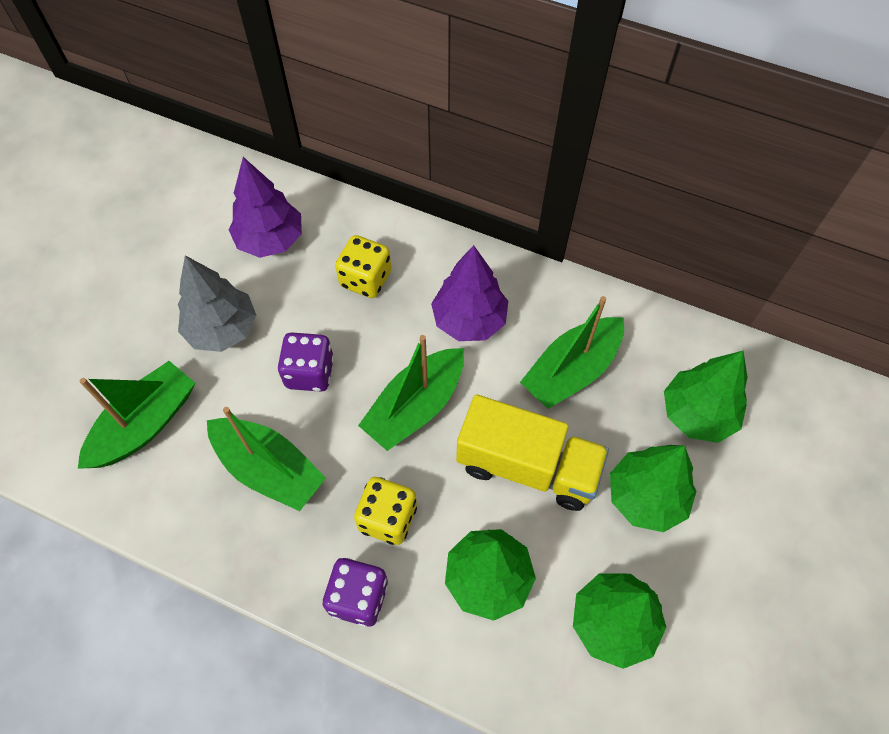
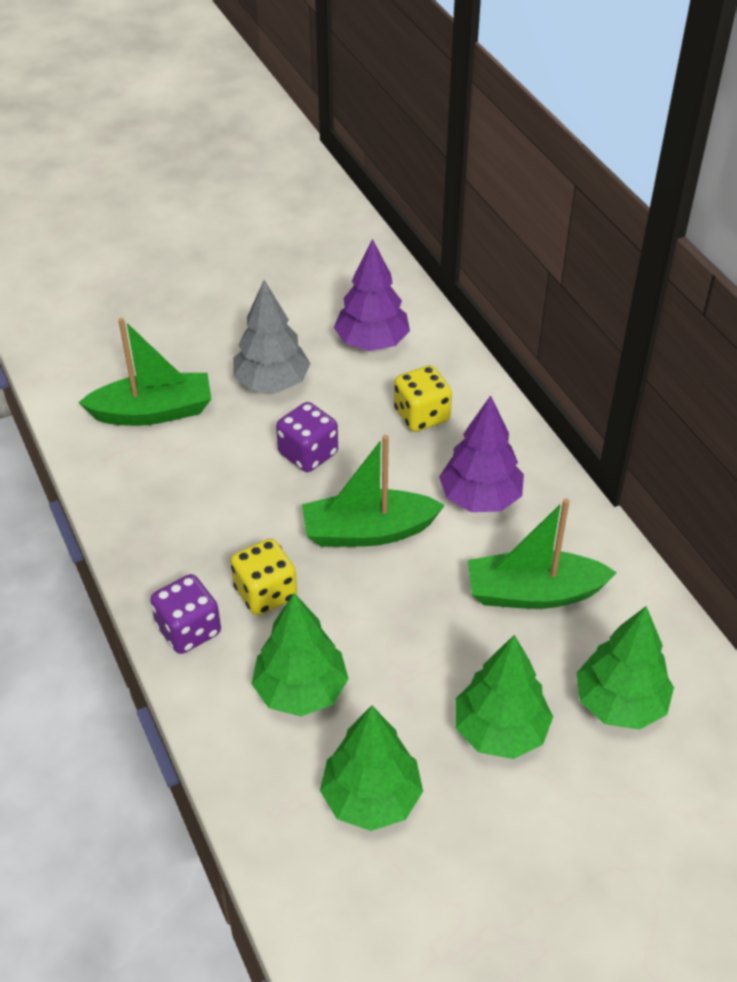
camera: 40 degrees right, 15 degrees down
(269, 469) = (211, 499): green boat -> none
(527, 466) = (418, 636): yellow truck -> none

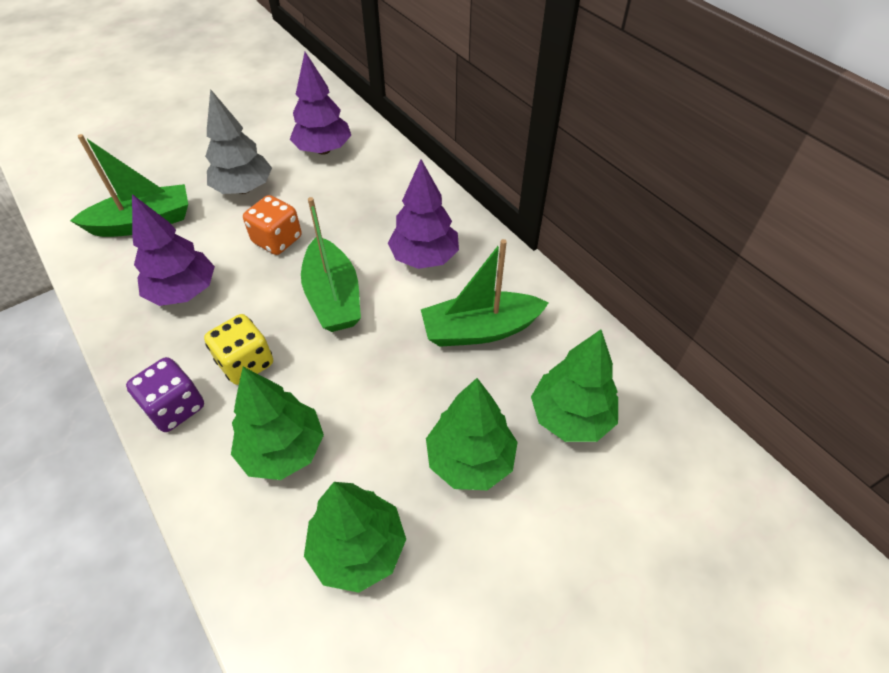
camera: 10 degrees left, 5 degrees up
(199, 502) = (184, 292): none -> purple tree
(308, 454) = (277, 240): purple dice -> orange dice
(368, 531) = (333, 297): green boat -> green boat turned 90 degrees counterclockwise
(421, 415) = (369, 199): yellow dice -> none

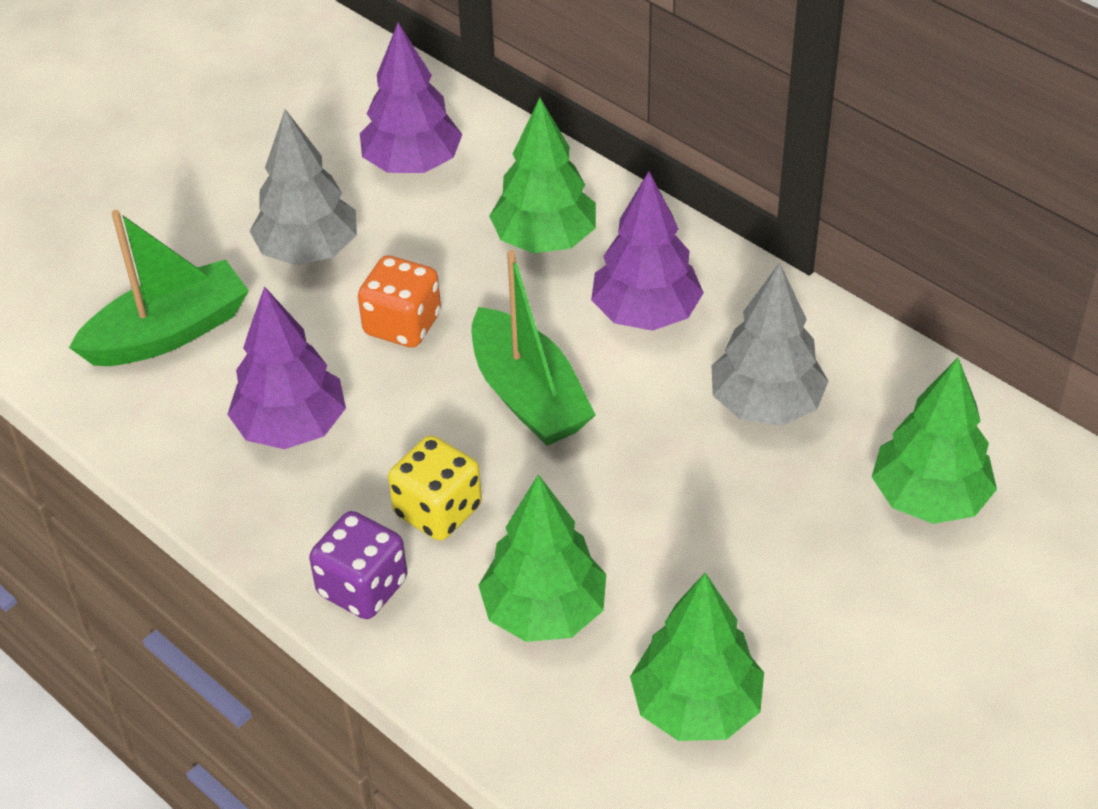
camera: 10 degrees left, 5 degrees down
(470, 460) = (808, 577): green tree -> green tree (544, 240)
(480, 330) = (766, 405): green boat -> grey tree

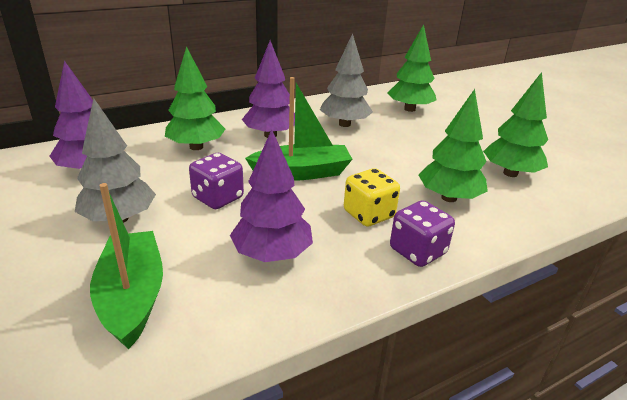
camera: 75 degrees left, 15 degrees down
(402, 325) = (218, 198): orange dice -> purple dice

